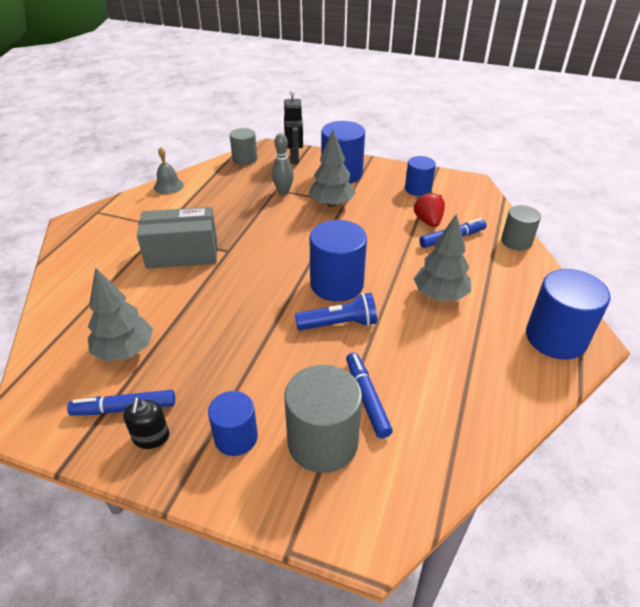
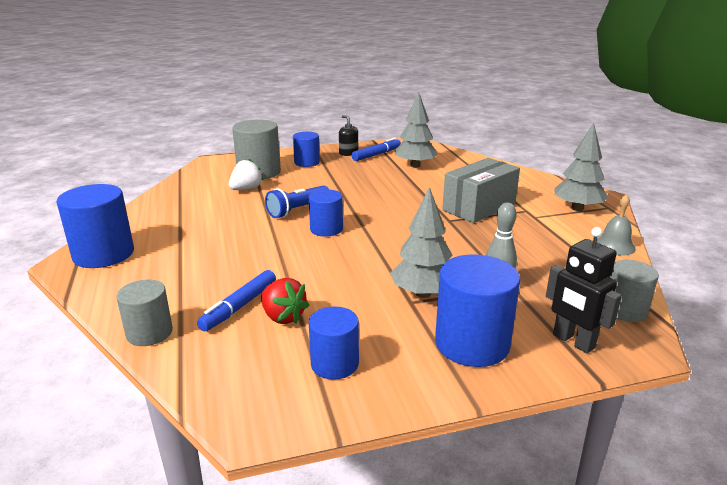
camera: 145 degrees right, 15 degrees down
(337, 284) = (326, 229): blue cylinder -> blue cylinder, size x0.62
(367, 398) = (246, 189): blue marker -> white strawberry
(440, 295) = (225, 250): grey tree -> grey tree (577, 208)

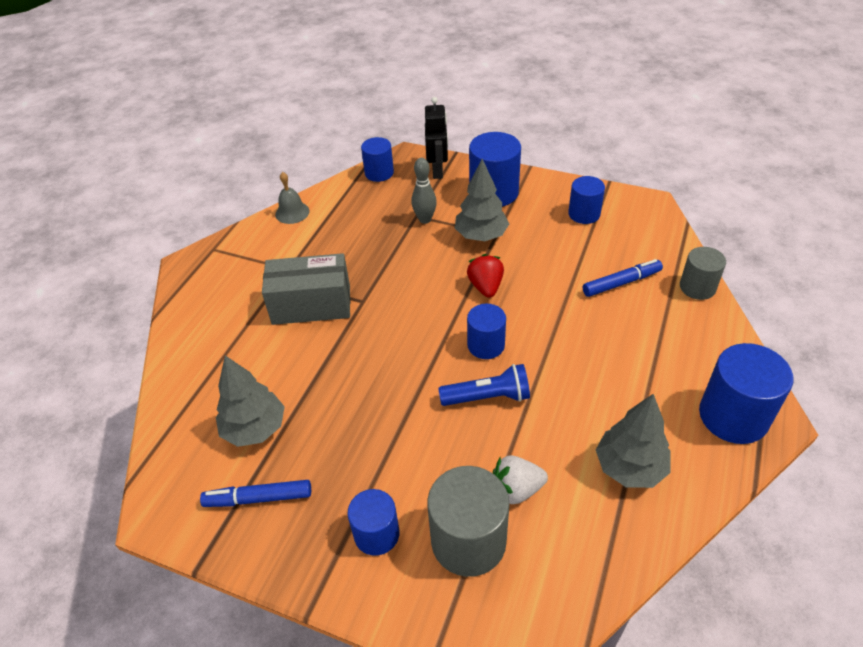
camera: 140 degrees left, 20 degrees up
(283, 317) = (594, 259): red strawberry -> red strawberry (486, 287)
(348, 153) = (288, 532): black soap dispenser -> none
(577, 208) = (238, 260): grey tree -> grey tree (630, 467)
(624, 310) = (379, 173): grey cylinder -> blue cylinder

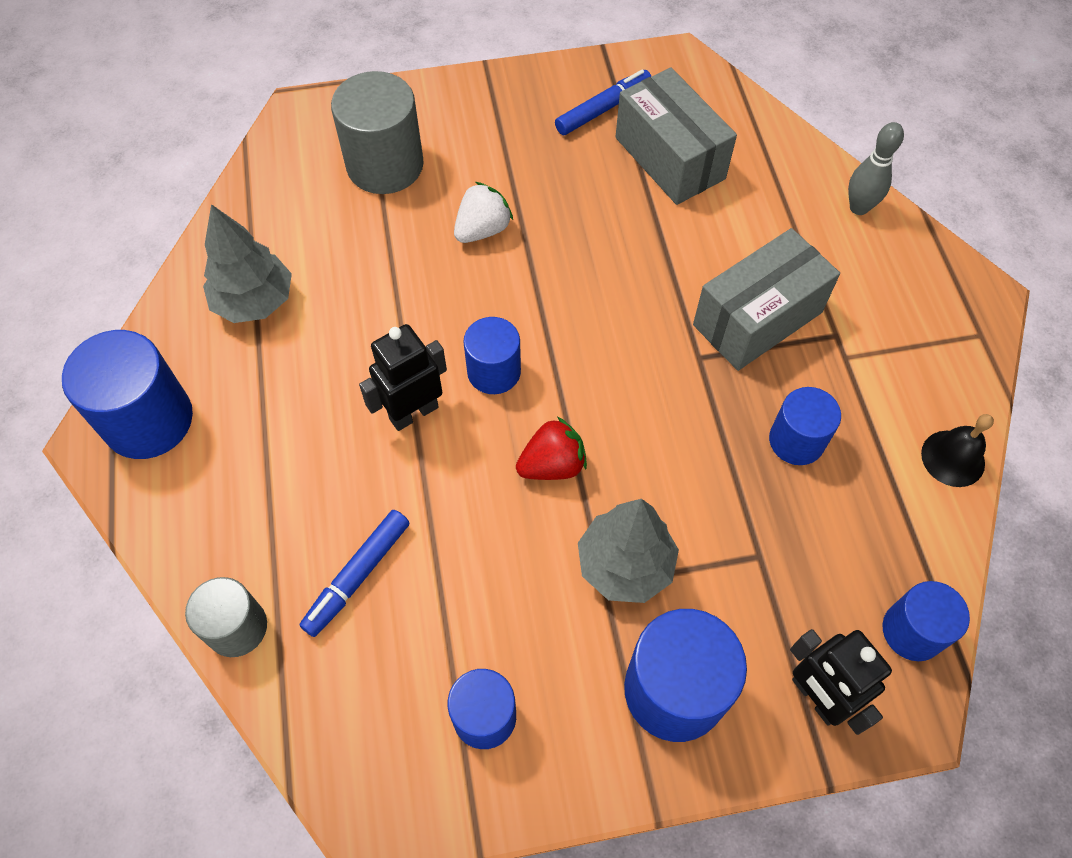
camera: 145 degrees right, 15 degrees up
(255, 429) = (669, 158): grey tree -> grey box
(292, 212) = (953, 458): grey bell -> black bell
(376, 534) = (472, 133): blue cylinder -> blue cylinder (796, 441)
(425, 219) = (739, 554): grey bowling pin -> grey bowling pin (859, 207)
(486, 287) = (552, 465): red strawberry -> red strawberry turned 75 degrees counterclockwise
(488, 397) = (449, 306): blue flashlight -> none
(517, 490) = (363, 226): white strawberry -> white strawberry (482, 229)
(549, 344) = (413, 412): none -> black robot

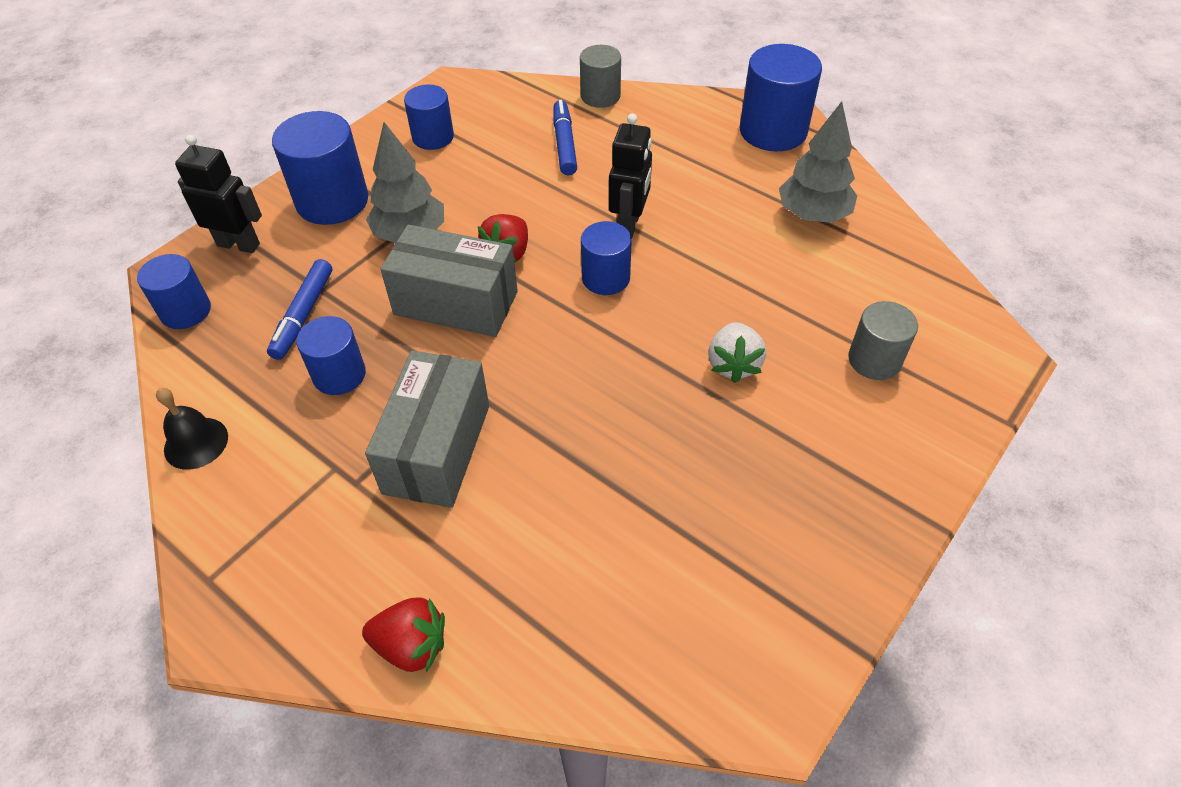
camera: 140 degrees right, 10 degrees down
(385, 165) = (874, 360): grey cylinder -> grey cylinder, size x0.62
(603, 109) = (773, 564): blue marker -> blue marker (303, 315)
(669, 158) = (652, 555): grey box -> grey box (456, 303)
(859, 207) = (411, 645): grey bowling pin -> red strawberry

